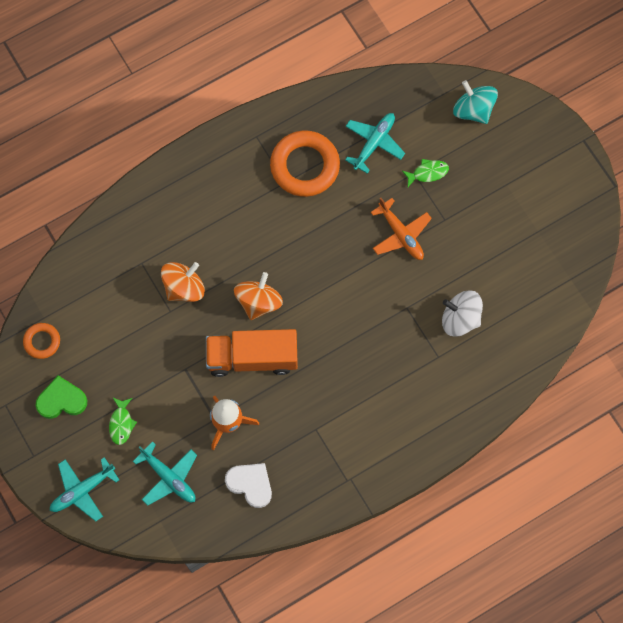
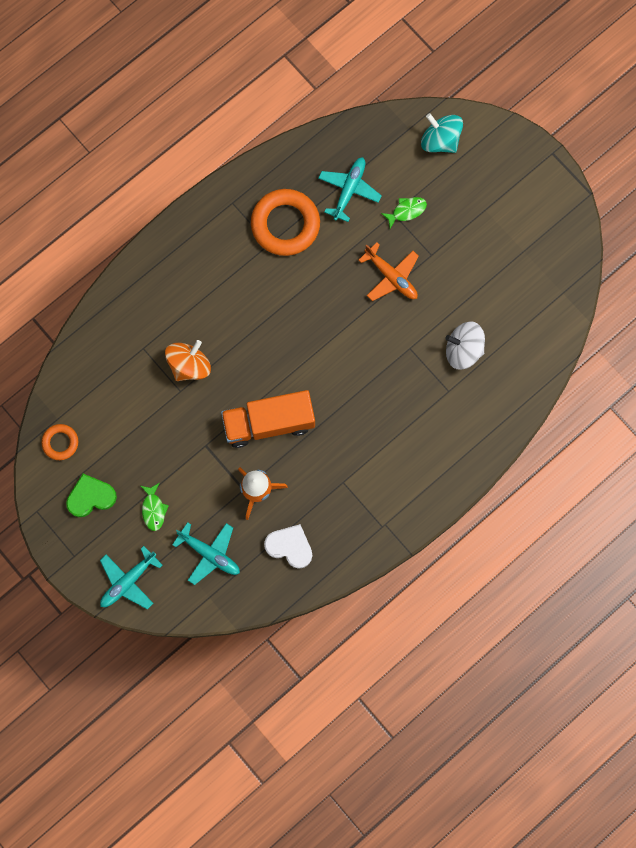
camera: 10 degrees left, 5 degrees up
(258, 302) = (265, 367): orange spinning top -> none

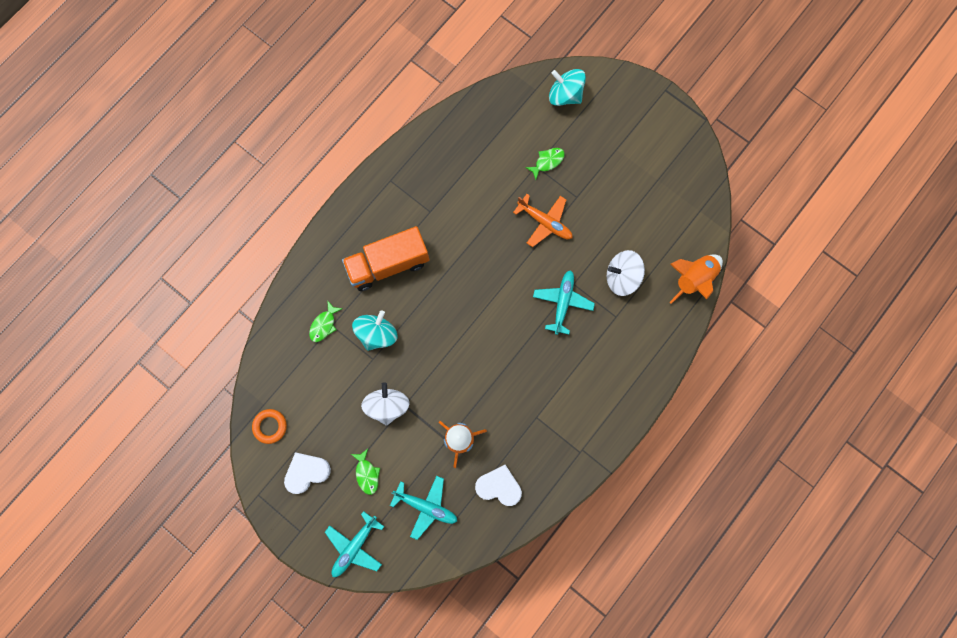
camera: 10 degrees left, 0 degrees up
(91, 497) = (306, 472): green heart -> white heart
(134, 346) = (324, 324): none -> green fish
(187, 442) = (387, 405): none -> white spinning top
(189, 365) = (377, 334): orange spinning top -> turquoise spinning top
(269, 423) = (459, 374): orange truck -> orange truck (388, 264)
(285, 224) = (441, 192): orange ring -> none
(349, 190) = (493, 152): turquoise plane -> turquoise plane (562, 302)
(540, 365) = (693, 279): none -> orange rocket

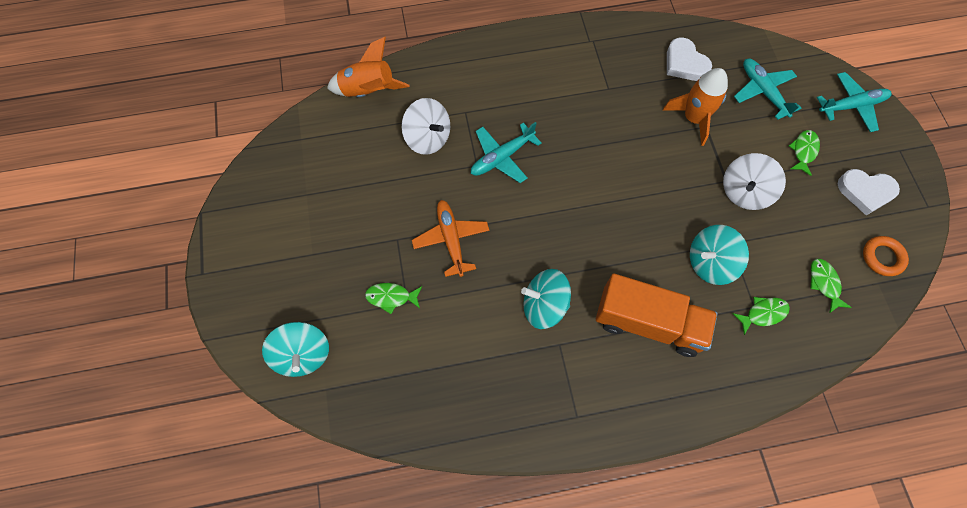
camera: 140 degrees left, 10 degrees down
(297, 376) = (824, 283): none -> green fish
(456, 227) = (544, 305): none -> turquoise spinning top

